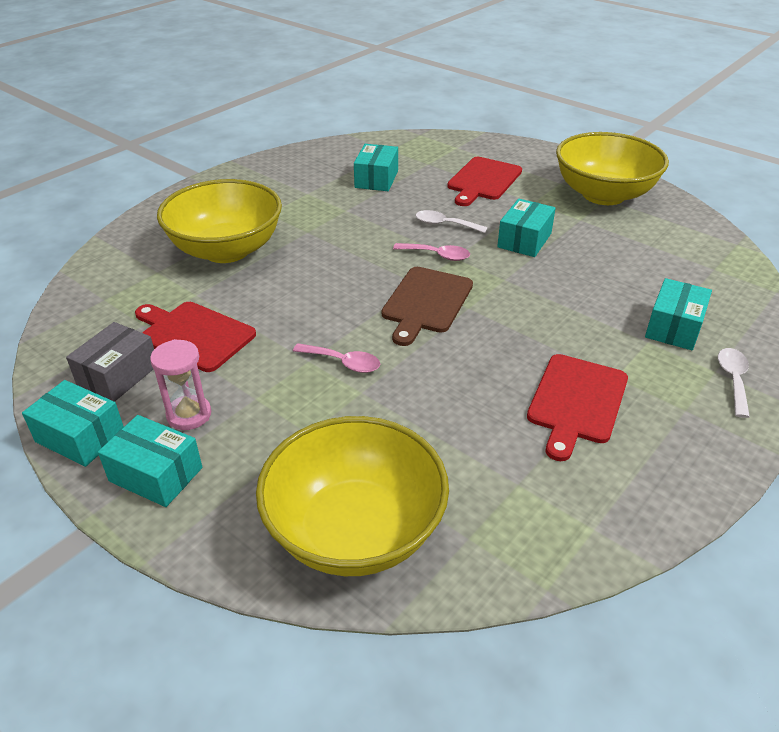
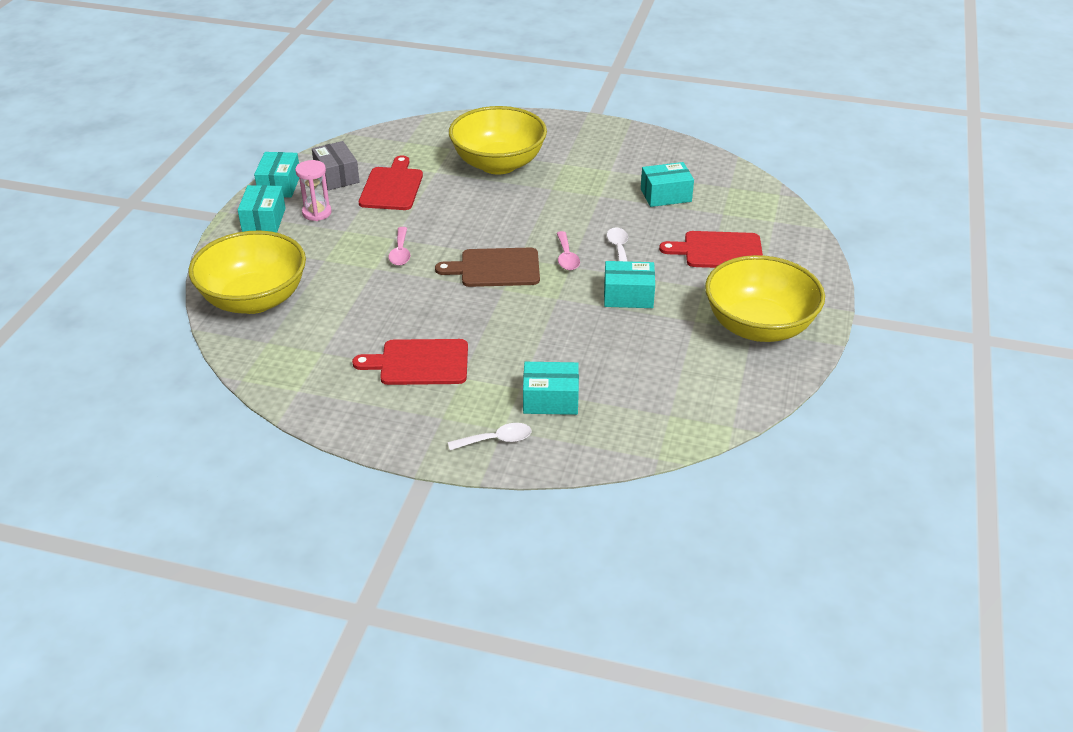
camera: 65 degrees right, 0 degrees up
(118, 375) = (337, 176): grey box -> grey box turned 60 degrees clockwise

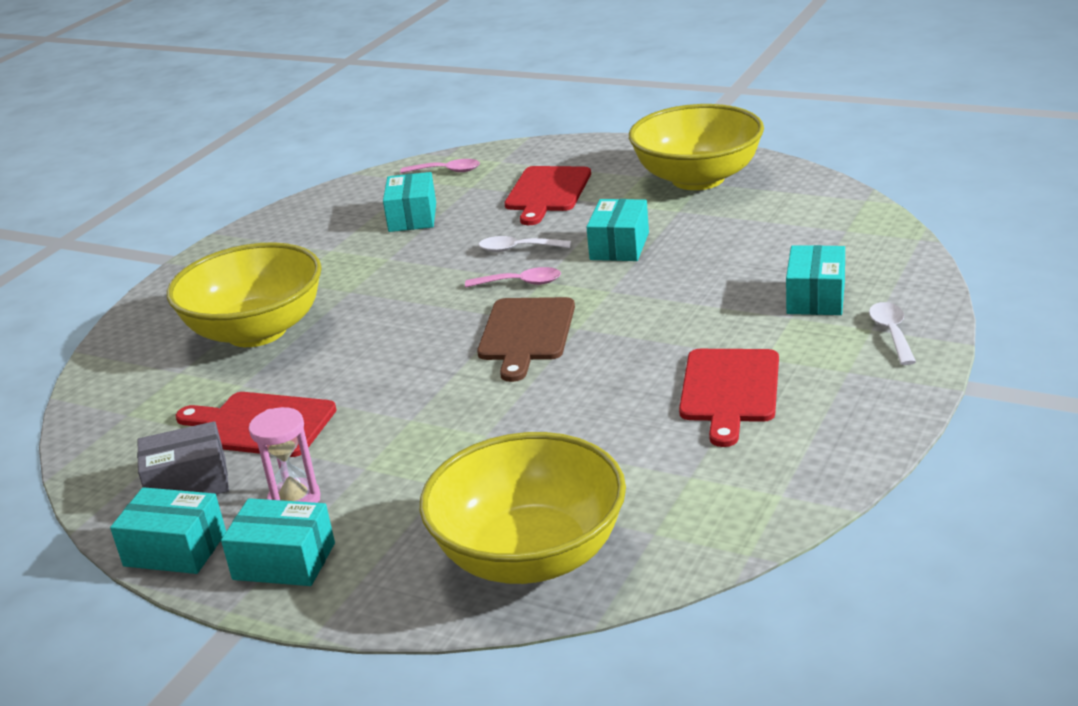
camera: 75 degrees left, 10 degrees down
(400, 252) = (453, 412): pink spoon -> pink spoon (447, 171)

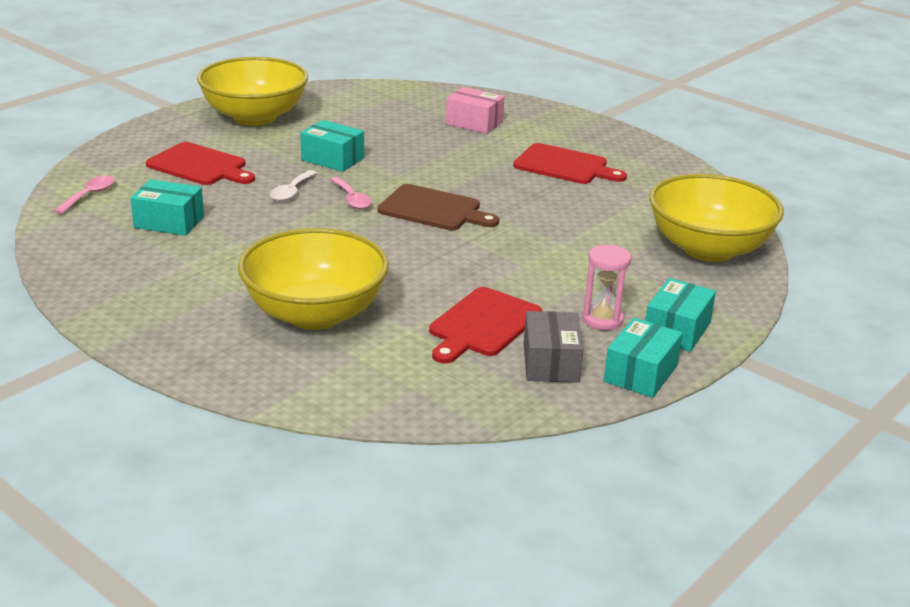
camera: 80 degrees left, 0 degrees up
(521, 283) = (352, 199): pink spoon -> pink spoon turned 135 degrees clockwise
(816, 297) = (474, 123): turquoise box -> pink box
(891, 333) = (535, 116): white spoon -> none

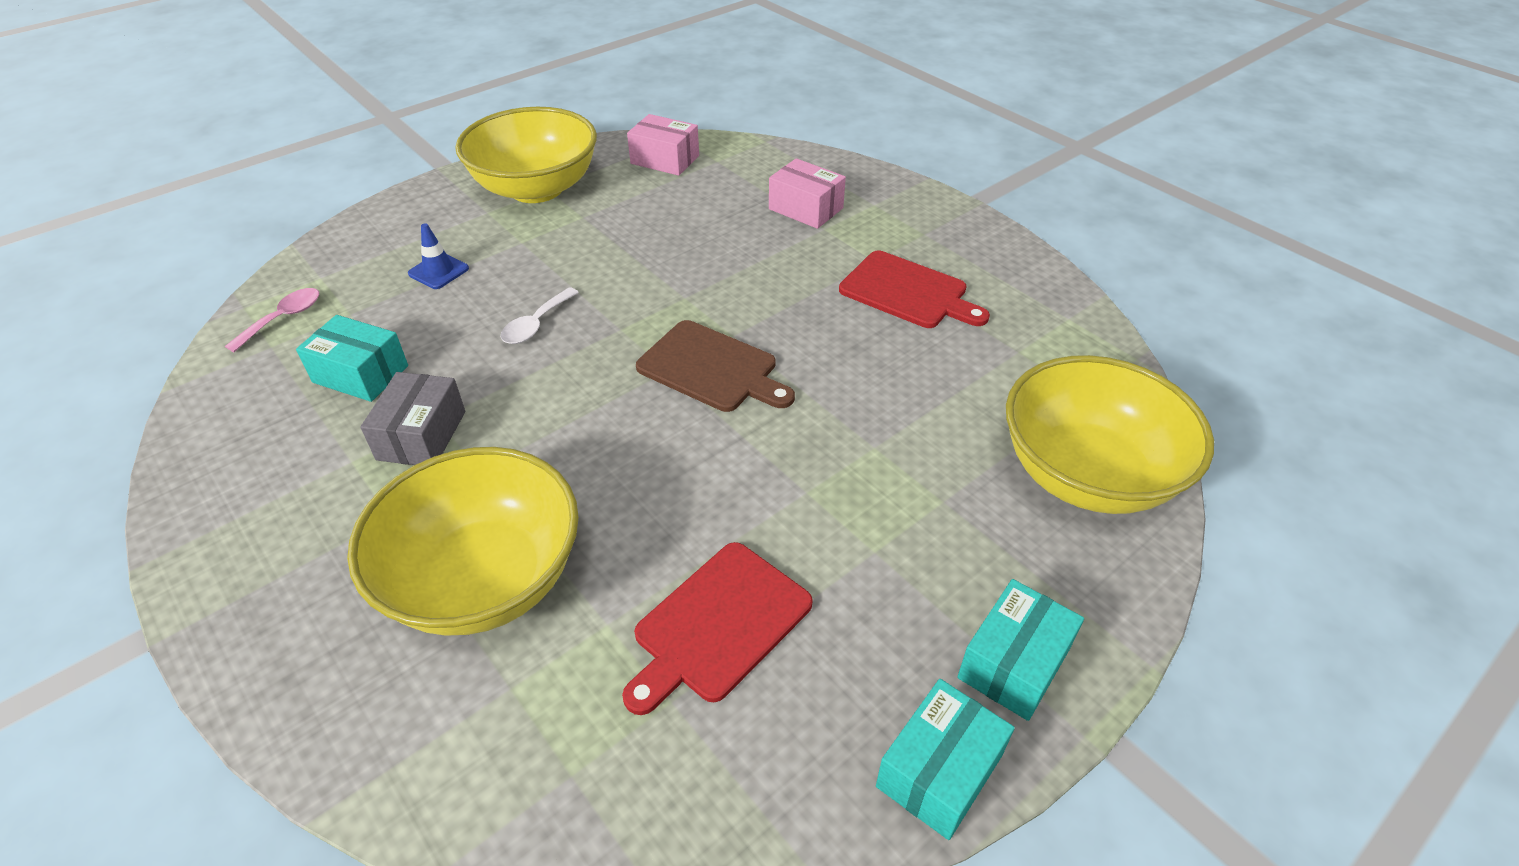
camera: 10 degrees right, 15 degrees up
(199, 166) = (438, 271): red cutting board -> blue traffic cone
(332, 159) = (608, 266): turquoise box -> none
(352, 97) = (665, 159): none -> pink box
(352, 199) = (609, 343): pink spoon -> none
(551, 363) = (801, 729): grey box -> grey box (421, 435)
(602, 319) = (901, 627): pink hourglass -> none

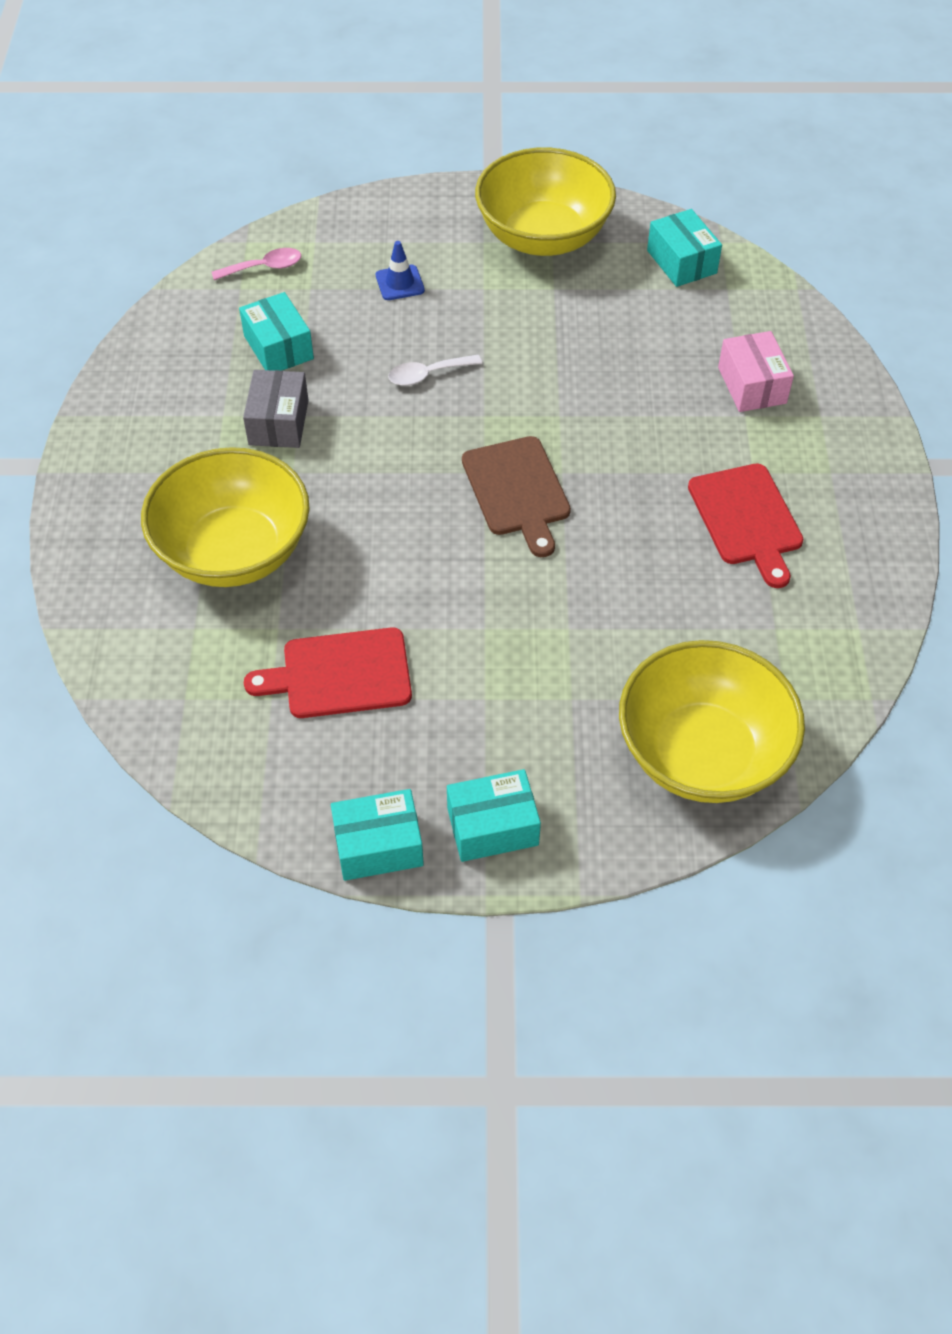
camera: 40 degrees right, 10 degrees up
(421, 435) = (278, 422): grey box -> grey box turned 45 degrees counterclockwise
(665, 159) = (681, 262): pink box -> turquoise box

